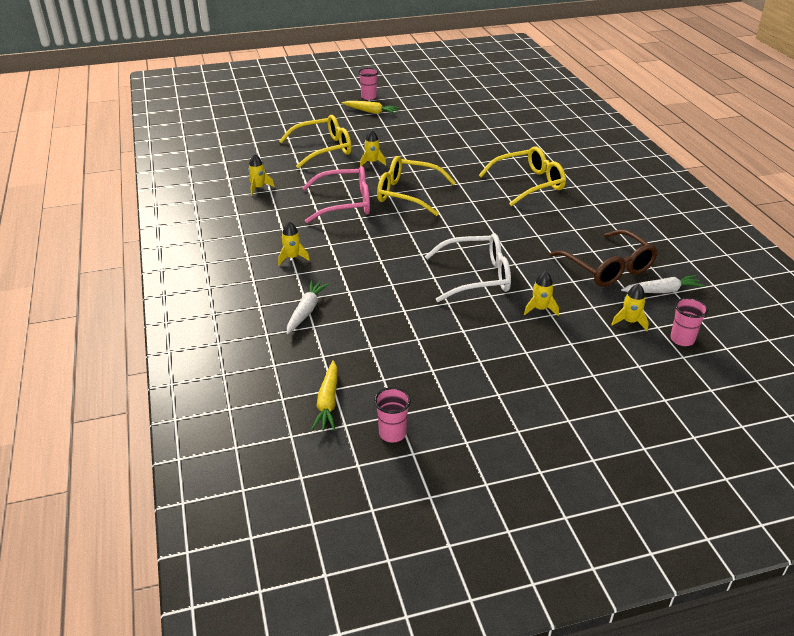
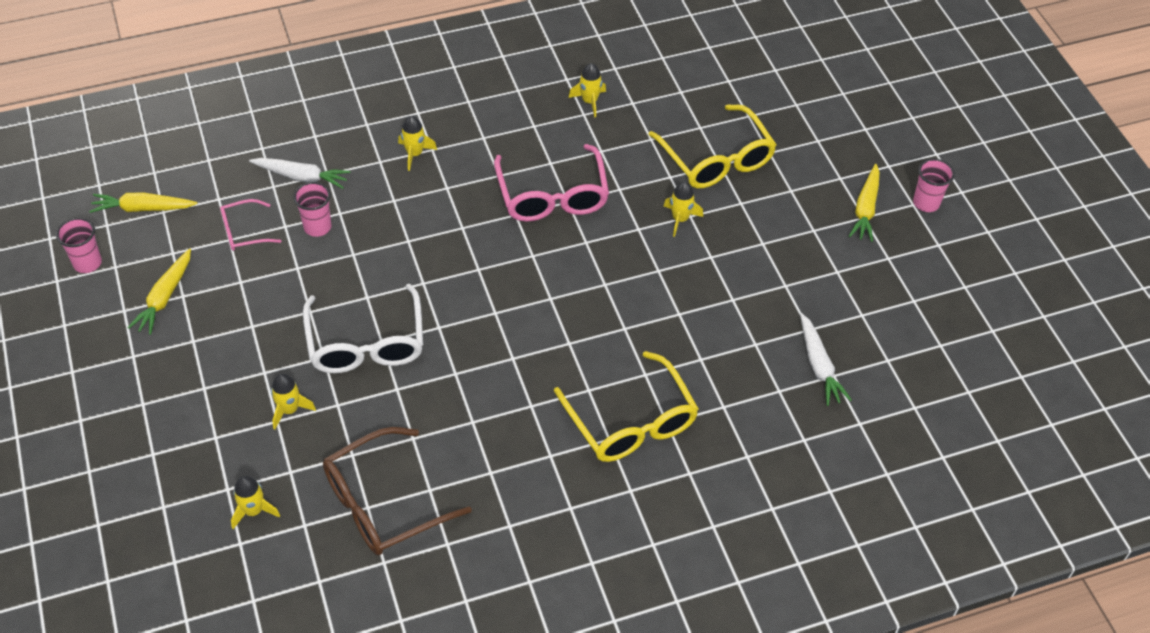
camera: 85 degrees right, 15 degrees up
(363, 339) = (244, 231): none -> pink glasses
(407, 194) = (585, 265): yellow glasses -> none
(433, 380) = (165, 297): none -> yellow carrot
(661, 291) = (322, 564): white carrot -> white carrot (818, 365)
(682, 339) = (209, 568): pink cup -> pink cup (317, 227)

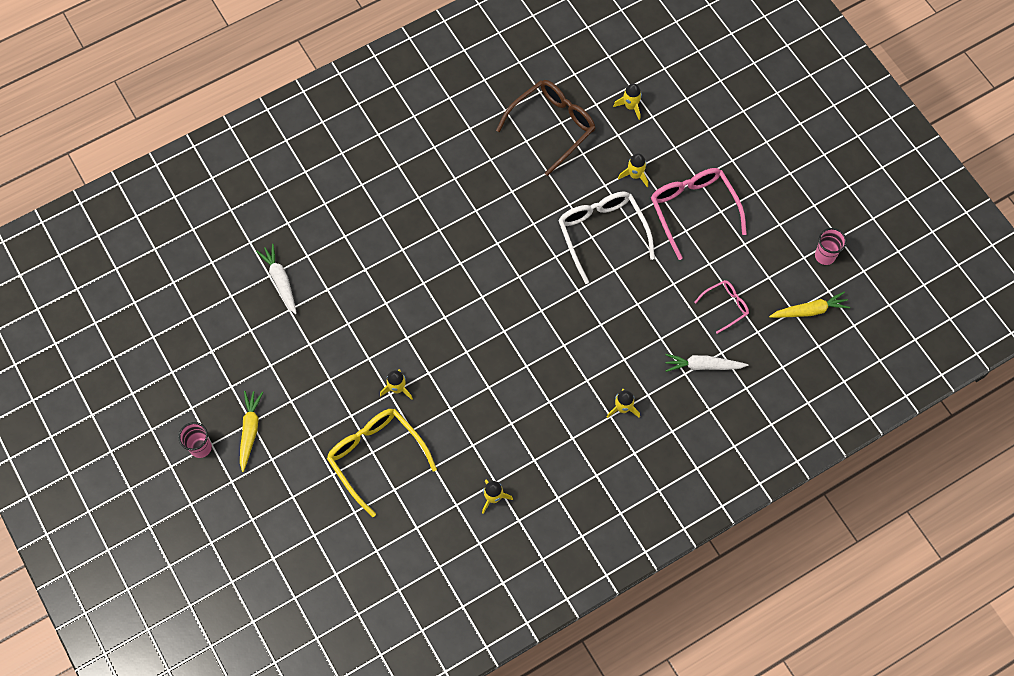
camera: 170 degrees right, 15 degrees up
(165, 297) = (756, 240): yellow carrot -> none
(317, 227) = (672, 322): pink cup -> none
(552, 196) = (502, 390): pink glasses -> pink glasses (693, 210)
(631, 422) = (406, 212): yellow glasses -> none

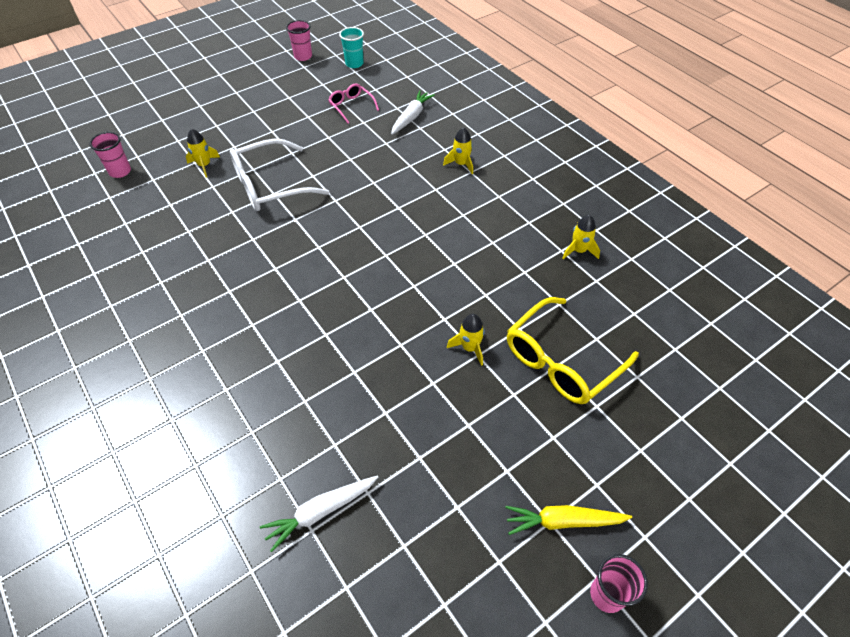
camera: 95 degrees left, 15 degrees down
(552, 126) = (128, 230): brown glasses -> none
(630, 106) = (120, 171): yellow rocket -> pink cup
(693, 210) = (250, 127): pink glasses -> none
(703, 366) = (411, 117): white carrot -> white carrot turned 150 degrees counterclockwise
(809, 310) = (354, 64): yellow carrot -> turquoise cup

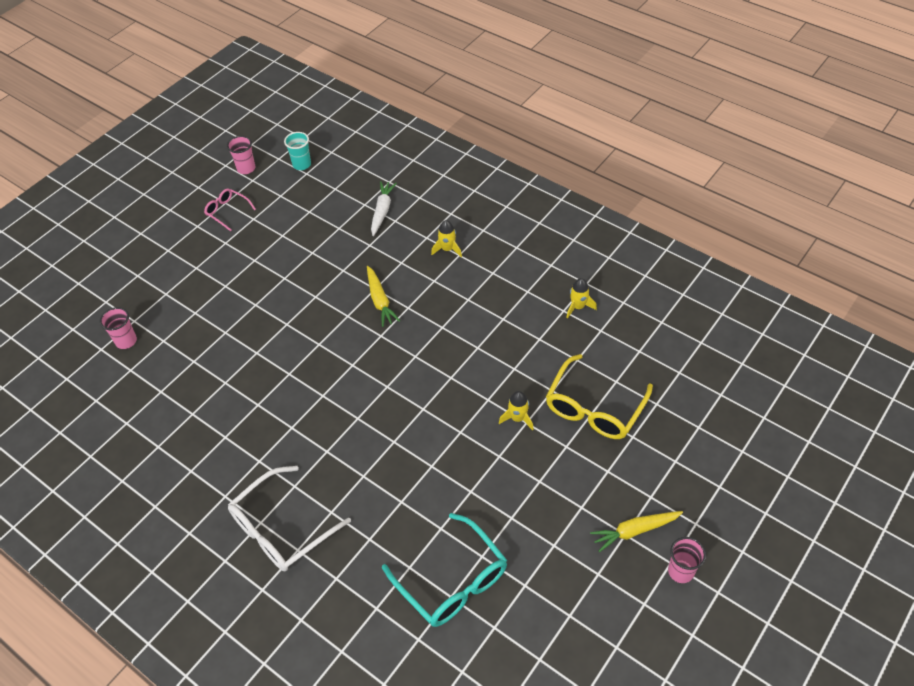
camera: 15 degrees left, 0 degrees up
(204, 165) = (206, 313): yellow rocket -> none
(270, 186) = (280, 317): white glasses -> white glasses (281, 528)
(321, 511) = (452, 581): white carrot -> turquoise glasses
(351, 106) = (320, 214): pink glasses -> pink glasses (227, 211)
(373, 194) = (380, 300): none -> yellow carrot

